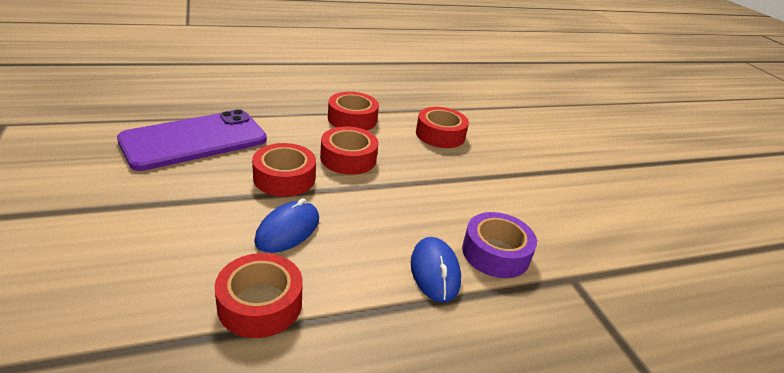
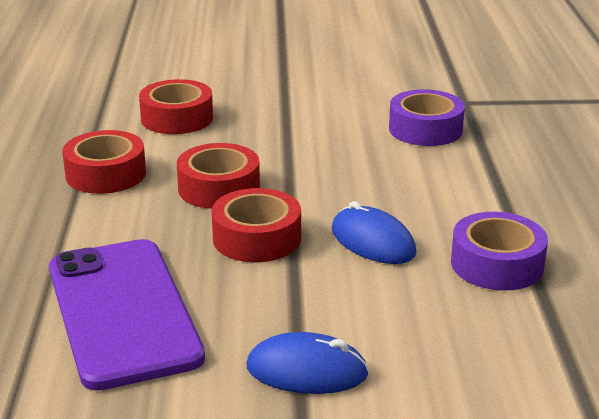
camera: 70 degrees left, 5 degrees down
(260, 304) = (497, 264): red tape -> purple tape
(435, 272) = (451, 164): blue mouse -> blue mouse (307, 371)

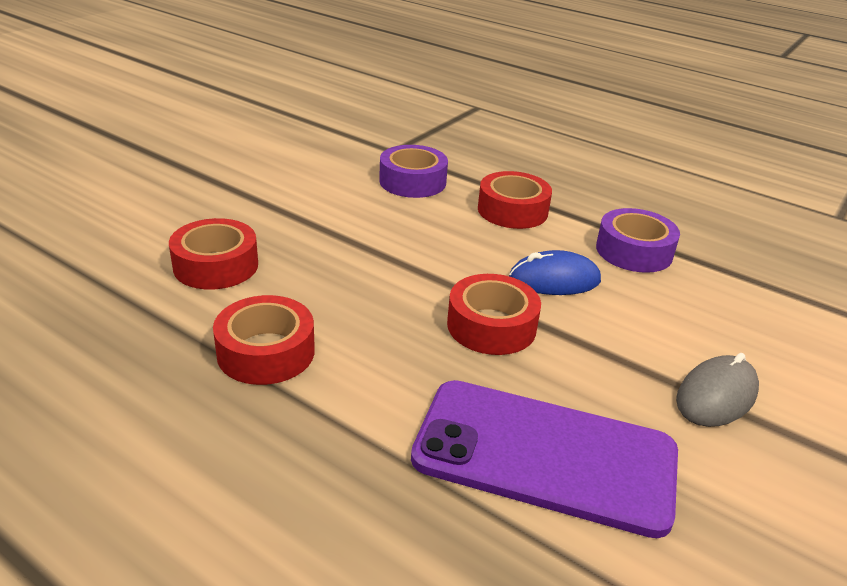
camera: 55 degrees left, 5 degrees up
(219, 188) = (382, 305): red tape -> red tape (512, 210)
(307, 371) = (716, 396): blue mouse -> grey mouse

